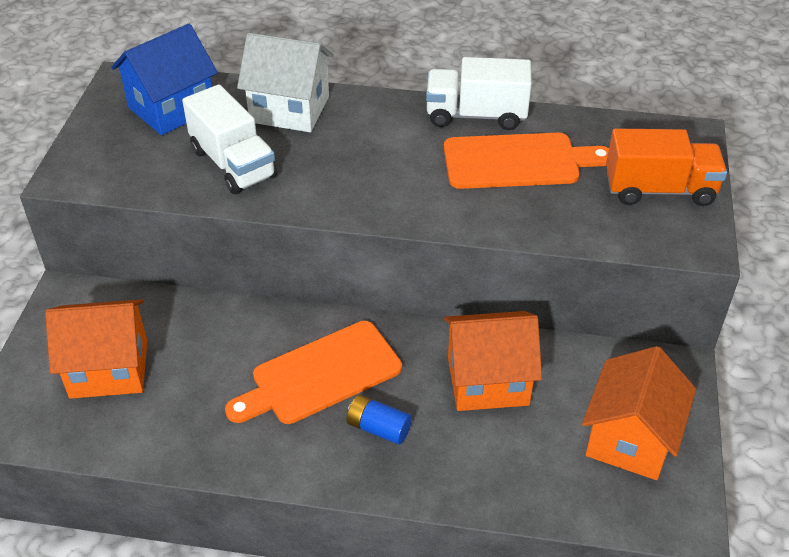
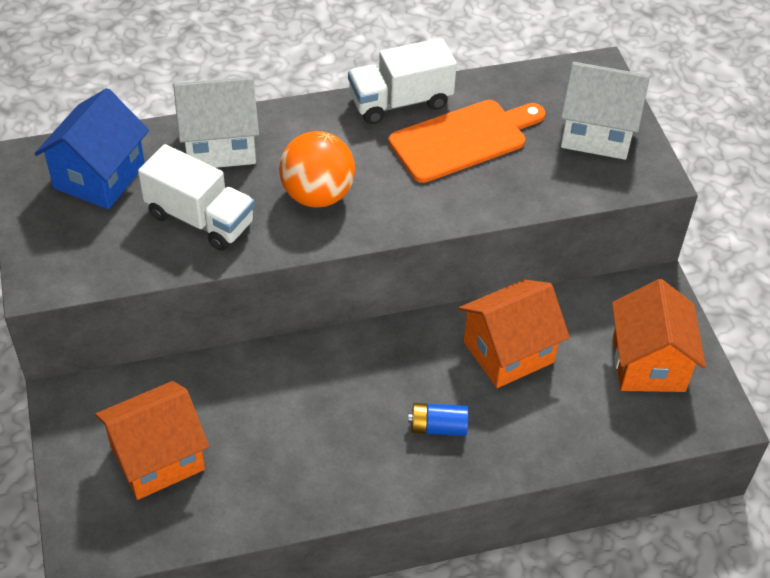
camera: 25 degrees left, 5 degrees up
(320, 375) = (360, 396): orange cutting board -> none
(350, 172) = (317, 195): none -> orange ball
(659, 190) = (597, 132): orange truck -> white house

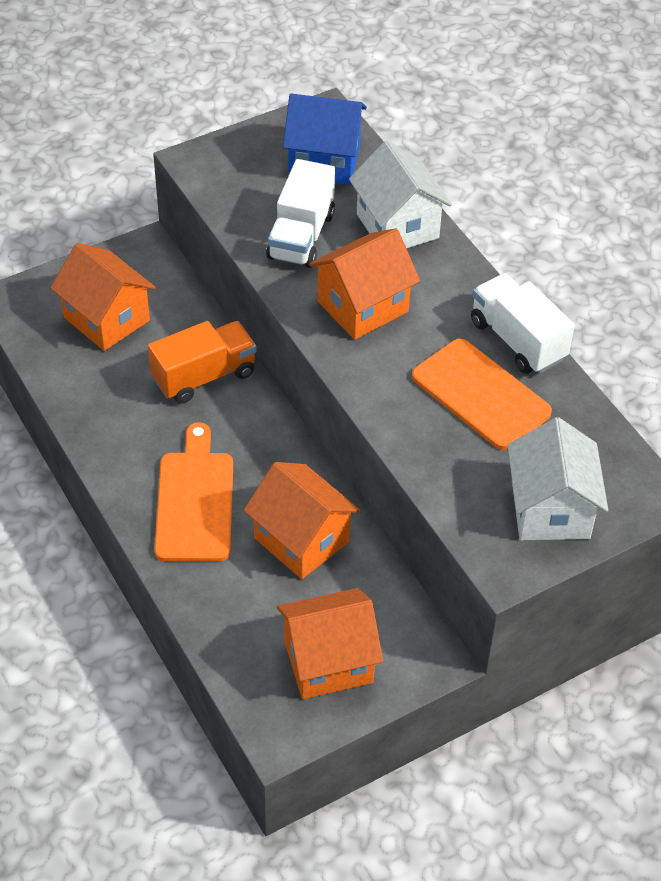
camera: 75 degrees right, 0 degrees up
(276, 386) = (204, 376): none -> orange truck
(317, 195) = (363, 306): orange ball -> orange house
(438, 427) = (195, 501): blue battery -> orange cutting board

